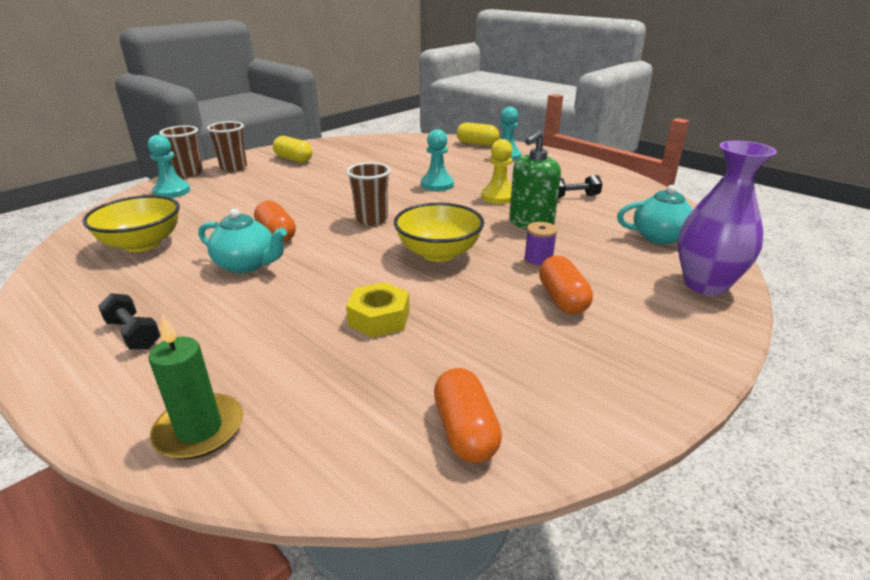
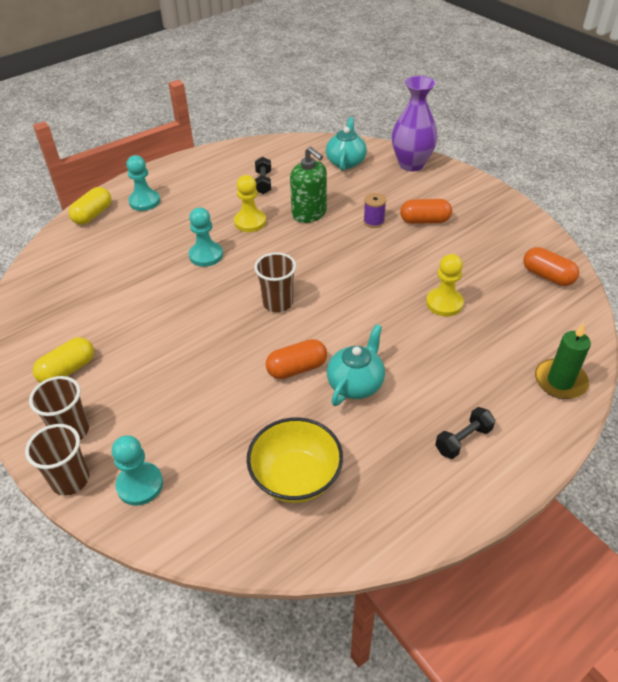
camera: 80 degrees left, 15 degrees up
(379, 318) = (444, 303): yellow nut -> yellow pawn
(438, 253) = (352, 267): yellow bowl -> none
(465, 431) = (547, 276): orange capsule -> orange capsule turned 45 degrees clockwise

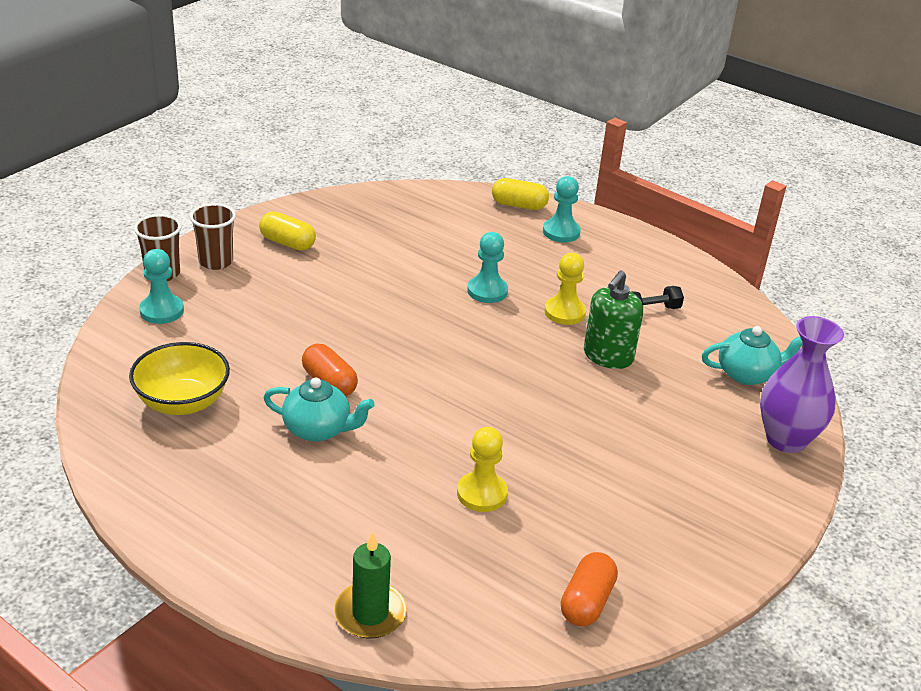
camera: 70 degrees right, 10 degrees down
(278, 303) = (428, 355): brown cup -> none
(374, 221) = (622, 414): purple spool -> none
(424, 221) = (651, 463): orange capsule -> none
(463, 440) = (252, 522): black dumbbell -> none

